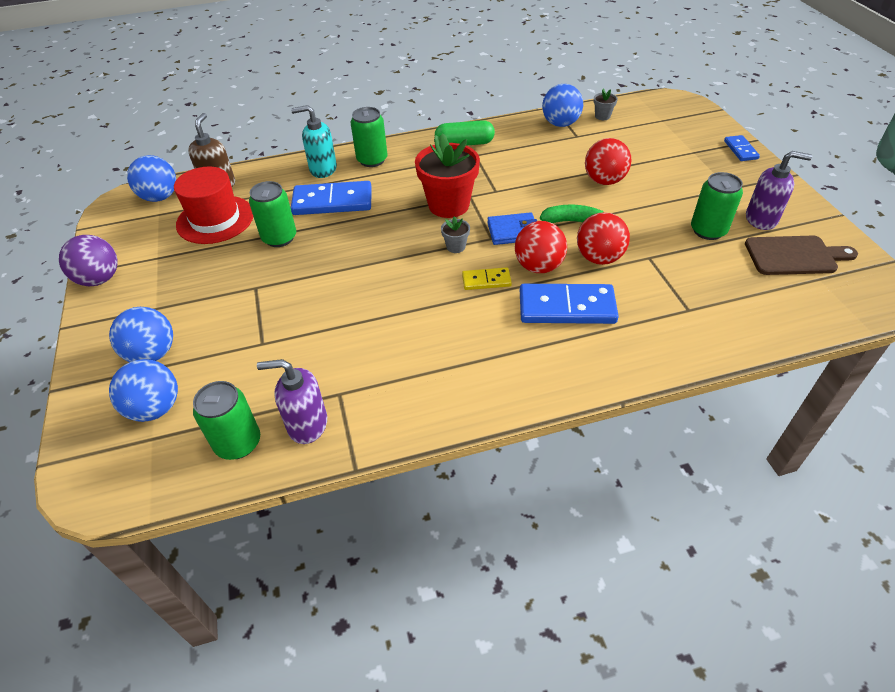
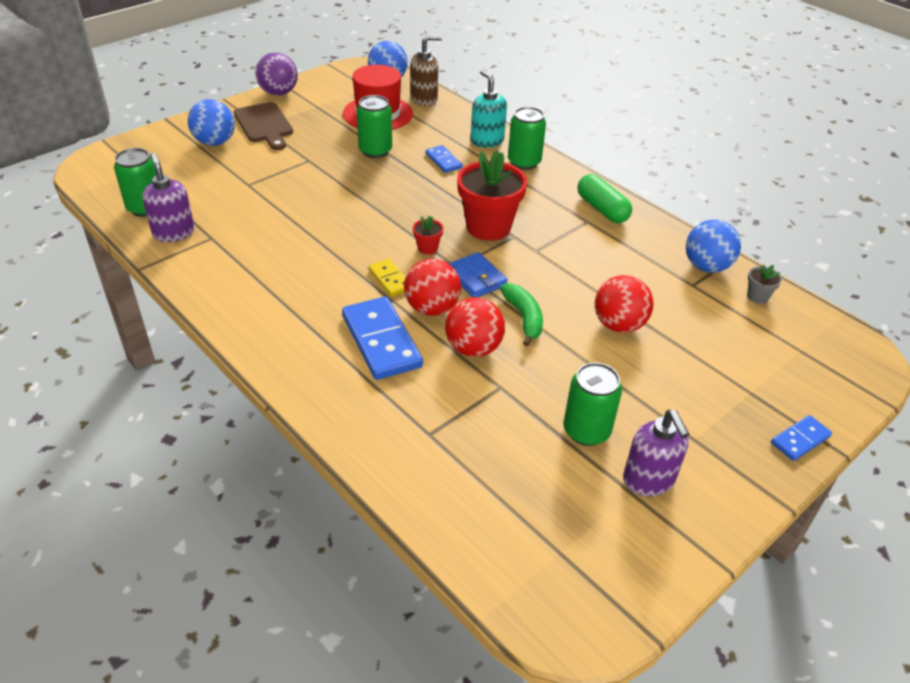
camera: 60 degrees right, 5 degrees down
(155, 408) = (165, 163): blue ball -> none
(332, 201) = (443, 161): blue domino -> blue domino, size x0.53
(456, 247) = (427, 248): grey flower pot -> red flower pot
(794, 256) = (592, 522): brown cutting board -> brown cutting board (264, 125)

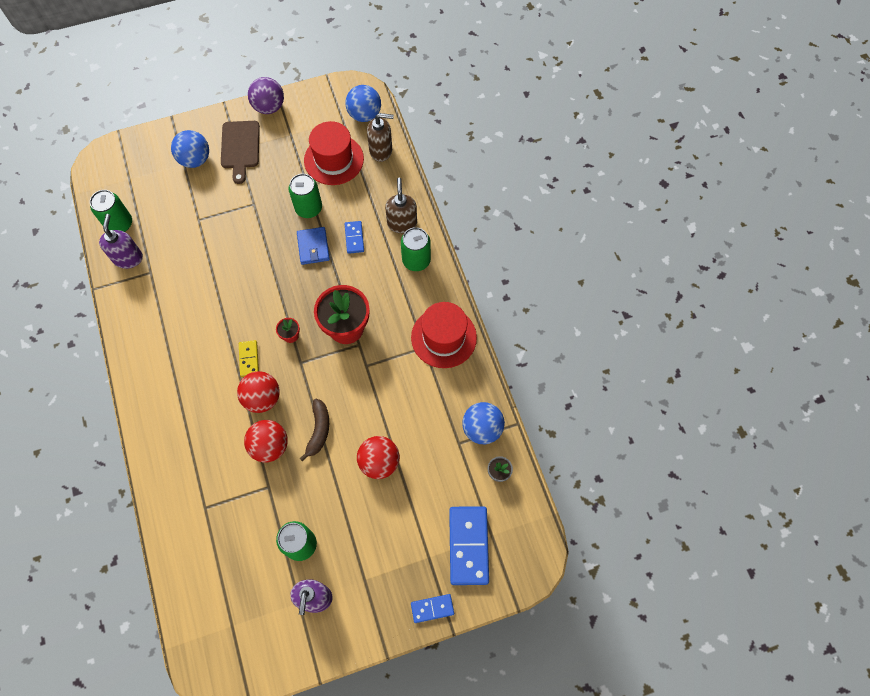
camera: 25 degrees right, 25 degrees up
(381, 341) = (215, 416): blue domino -> blue domino (468, 545)
(476, 278) = (308, 379): blue wallet -> blue wallet (313, 247)
(487, 141) = (402, 223): turquoise soap dispenser -> brown soap dispenser
(524, 318) = (318, 430): green banana -> brown banana
(602, 209) = (443, 337): green capsule -> red hat

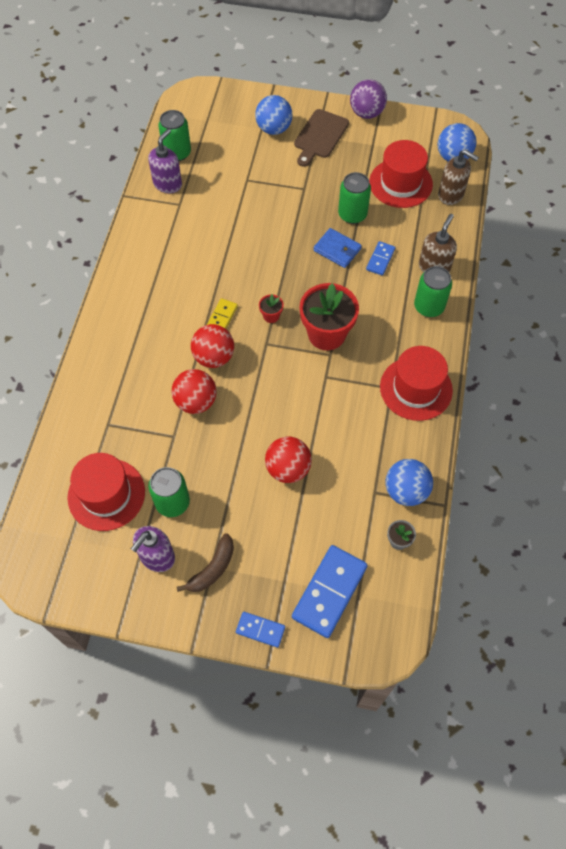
camera: 30 degrees right, 5 degrees down
(240, 569) = (106, 494): none -> red hat
(313, 247) = (337, 250): blue wallet -> blue wallet turned 75 degrees counterclockwise
(318, 430) = (248, 411): brown banana -> brown banana (212, 568)

